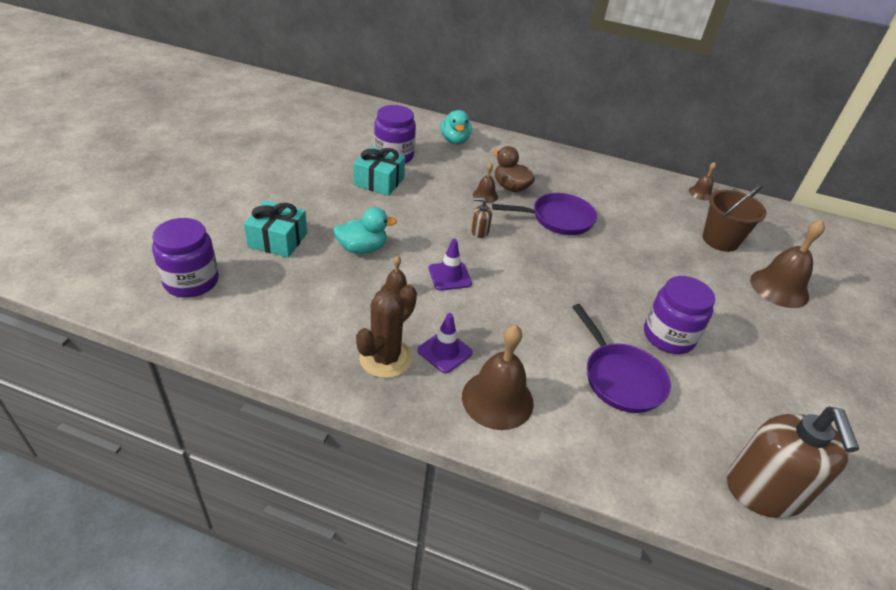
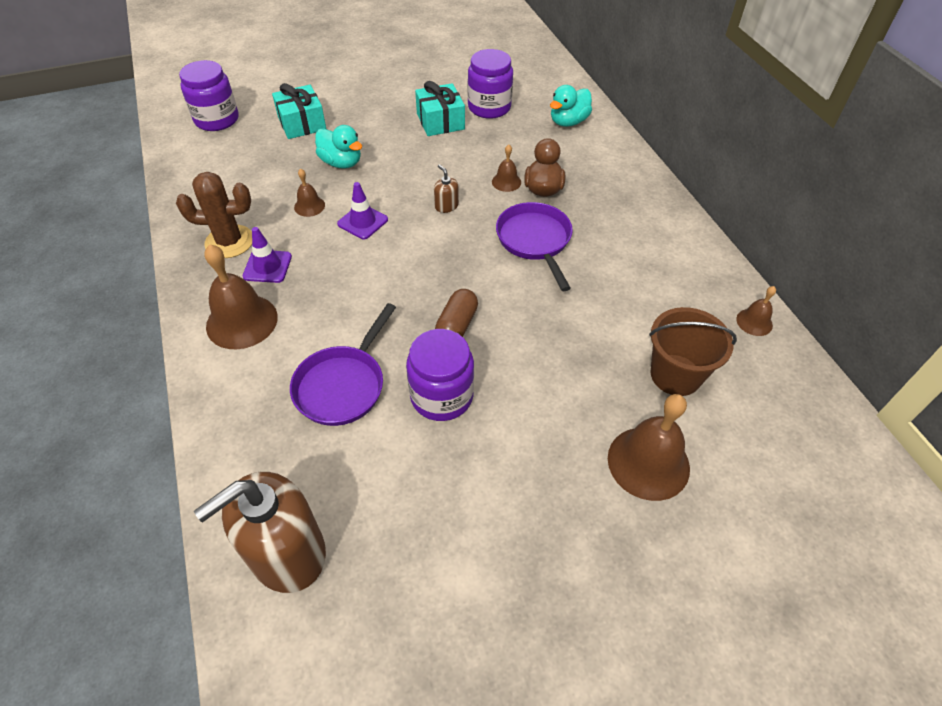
camera: 55 degrees right, 10 degrees up
(558, 219) = (535, 241): purple pan -> purple pan turned 150 degrees counterclockwise
(607, 293) = (457, 325): none -> brown capsule

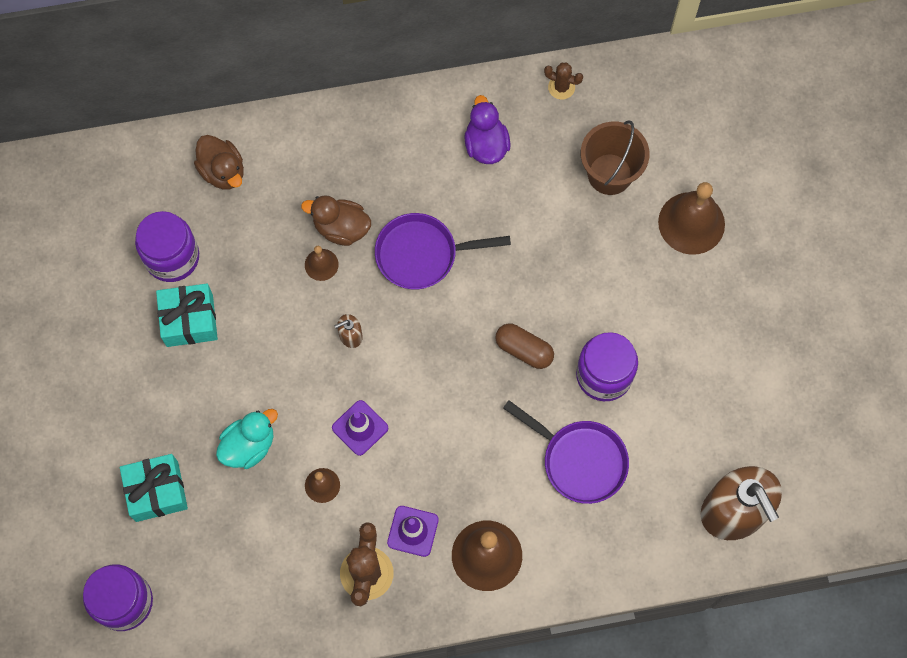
camera: 80 degrees left, 20 degrees up
(568, 122) = (223, 171): turquoise duck -> brown duck
(662, 271) = (486, 145): none -> purple duck
(754, 322) = (561, 87): brown bell -> brown cactus

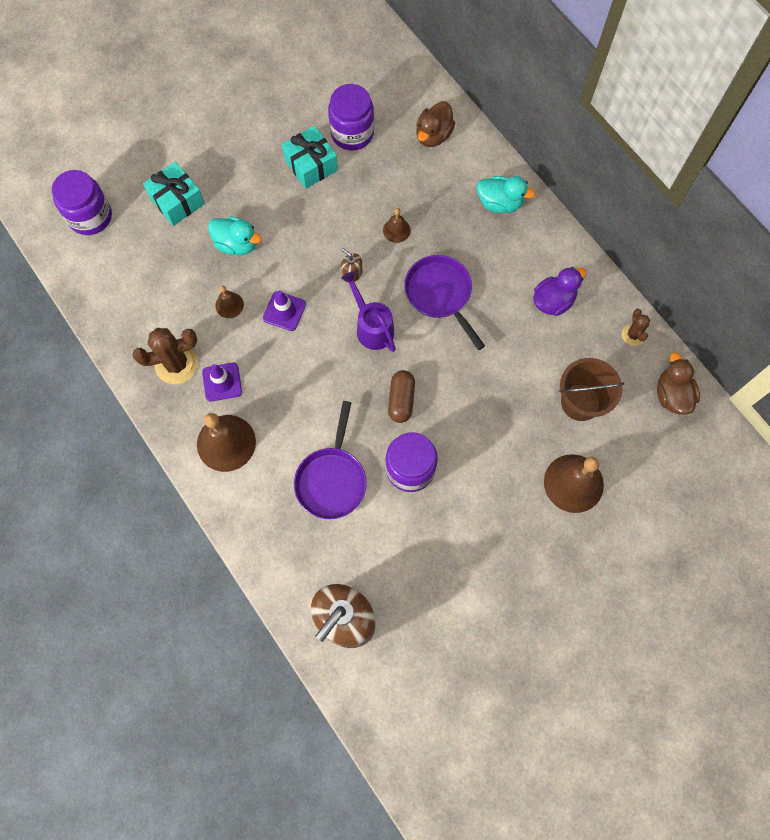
camera: 65 degrees right, 0 degrees up
(341, 228) = (431, 231): brown duck -> brown duck (672, 395)
(344, 142) = (499, 203): none -> turquoise duck
(424, 343) = (371, 326): none -> purple watering can

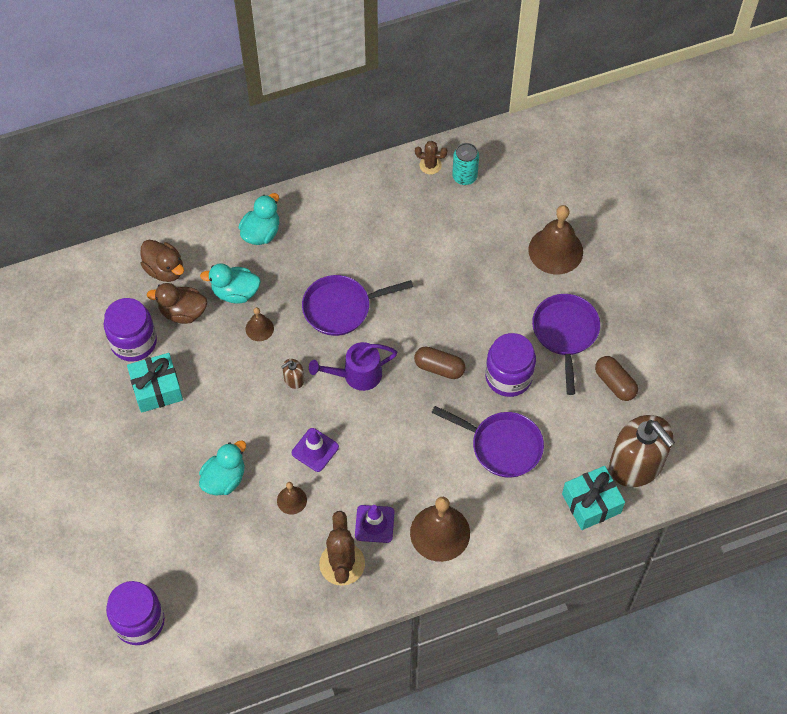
camera: 75 degrees left, 10 degrees down
(177, 201) = (152, 528): turquoise gift -> turquoise gift (591, 503)
(428, 199) = (235, 292): none -> turquoise duck
(433, 578) = (615, 383): none -> brown capsule
(477, 514) = (565, 333): none -> purple pan
(553, 301) = (378, 217): purple duck -> none
(580, 402) = (482, 224): brown bucket -> none
(631, 371) = (464, 176): none -> turquoise can
(672, 395) = (495, 153): brown duck -> brown duck (183, 312)

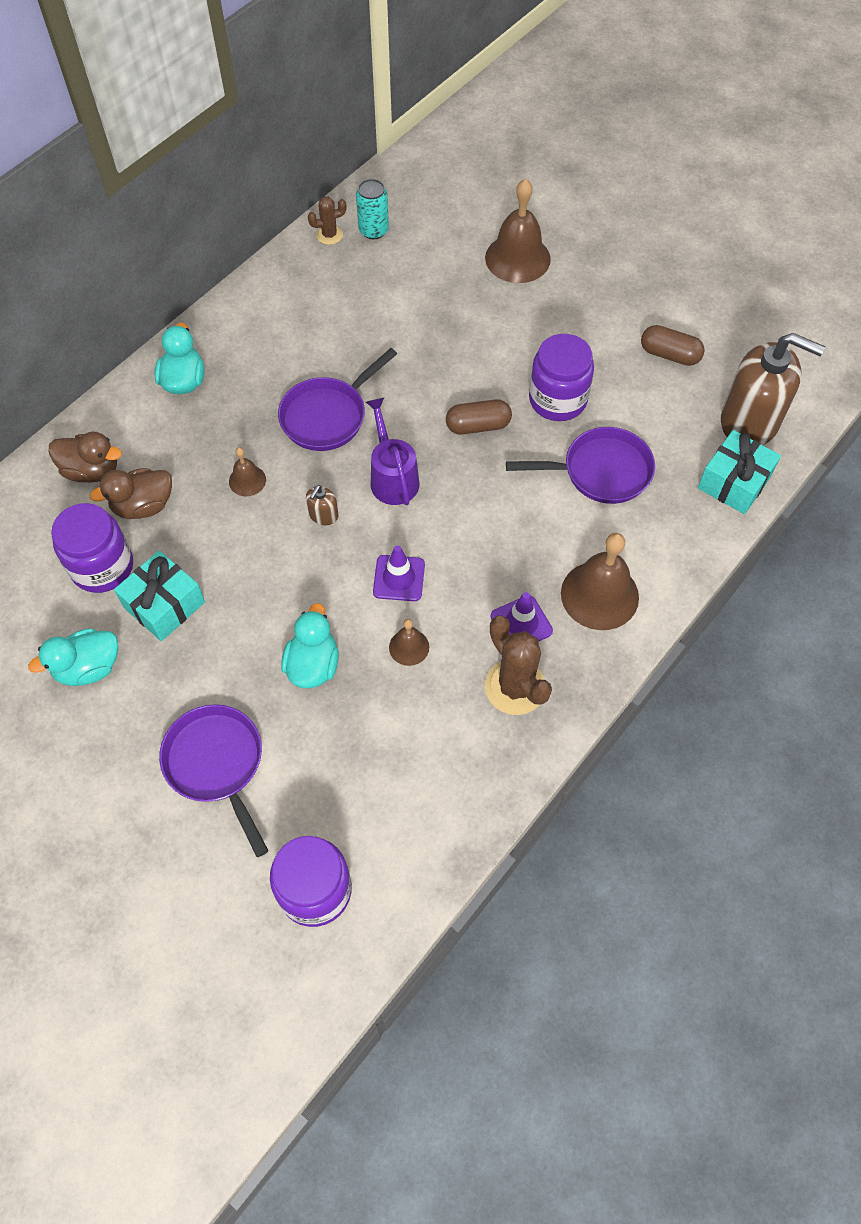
camera: 30 degrees left, 0 degrees up
(235, 292) = (194, 456): turquoise duck -> turquoise duck (88, 668)
(356, 375) = (392, 477): purple watering can -> purple watering can turned 120 degrees clockwise
(565, 333) = (585, 331): purple pan -> purple pan (217, 764)

